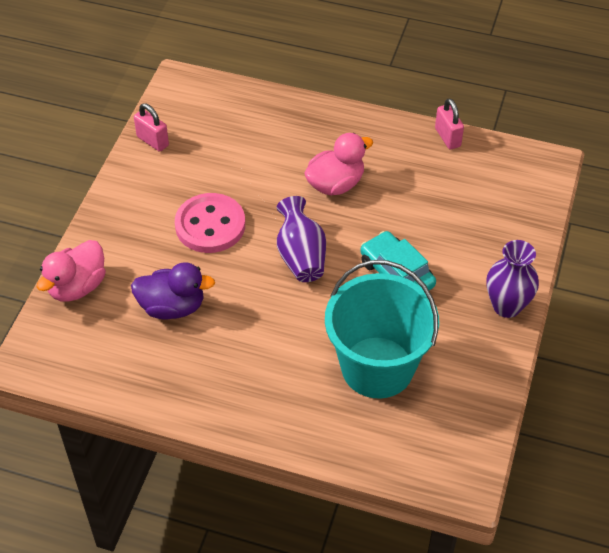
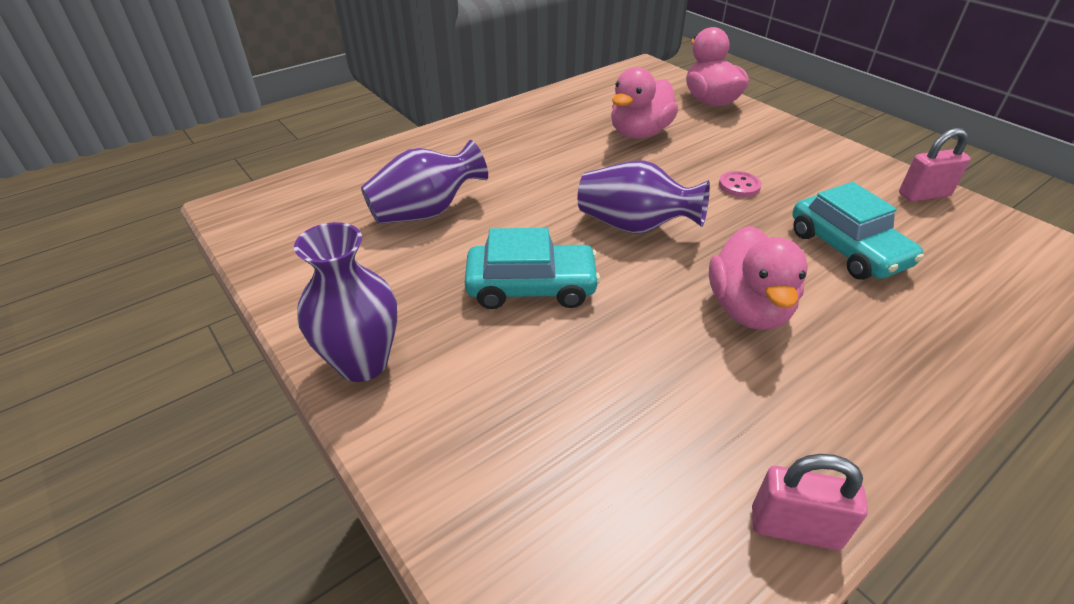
camera: 125 degrees right, 10 degrees down
(172, 307) = (639, 133): purple duck -> pink duck
(210, 225) = (739, 186): pink button -> pink button, size x0.43
(245, 161) = (847, 249): none -> turquoise car
(377, 367) = (426, 212): turquoise bucket -> purple vase

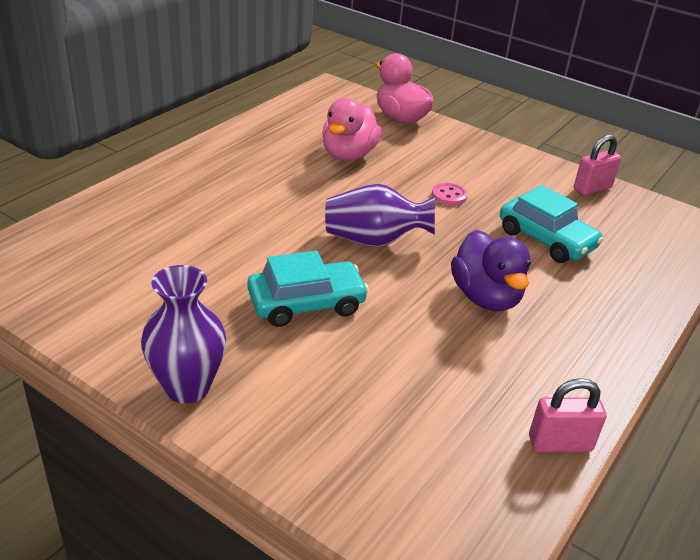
camera: 20 degrees left, 5 degrees down
(426, 212) = (181, 250): purple vase -> none
(748, 309) = (486, 297): pink duck -> purple duck

